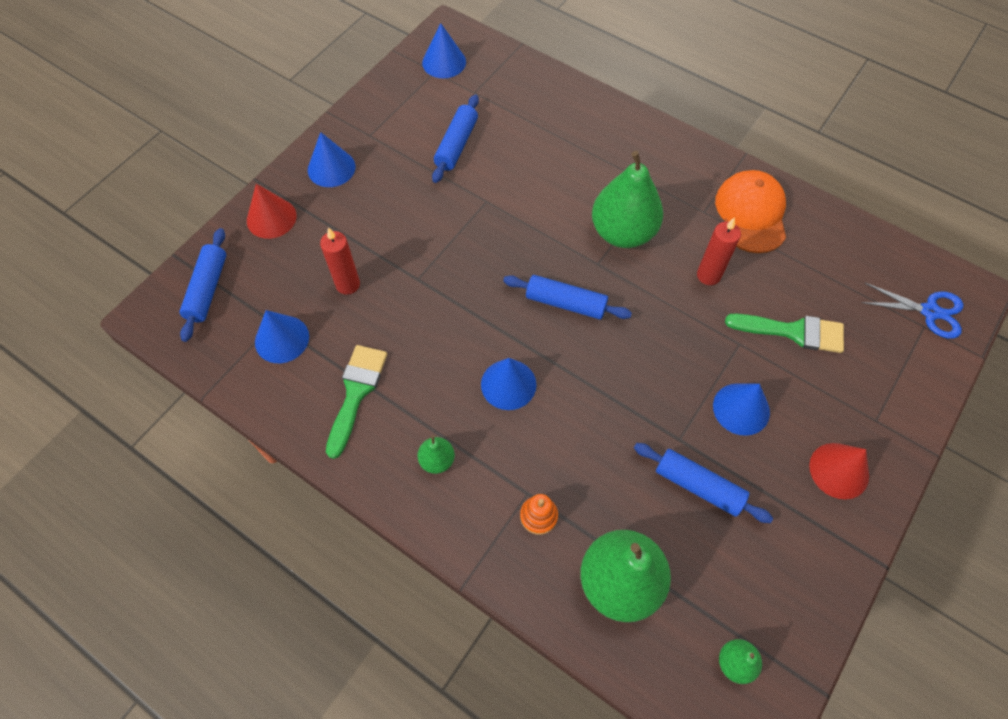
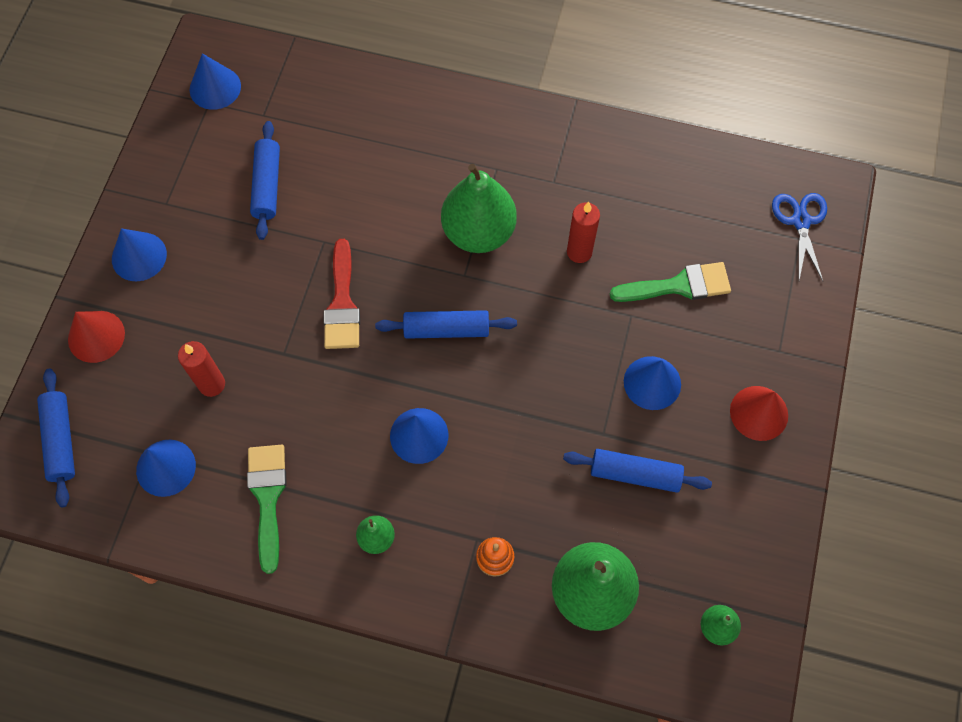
camera: 20 degrees left, 5 degrees up
(483, 254) = (342, 303): none -> red brush
(751, 214) = (601, 169): orange cap -> none
(929, 312) = (800, 221): blue scissors -> blue scissors turned 90 degrees counterclockwise

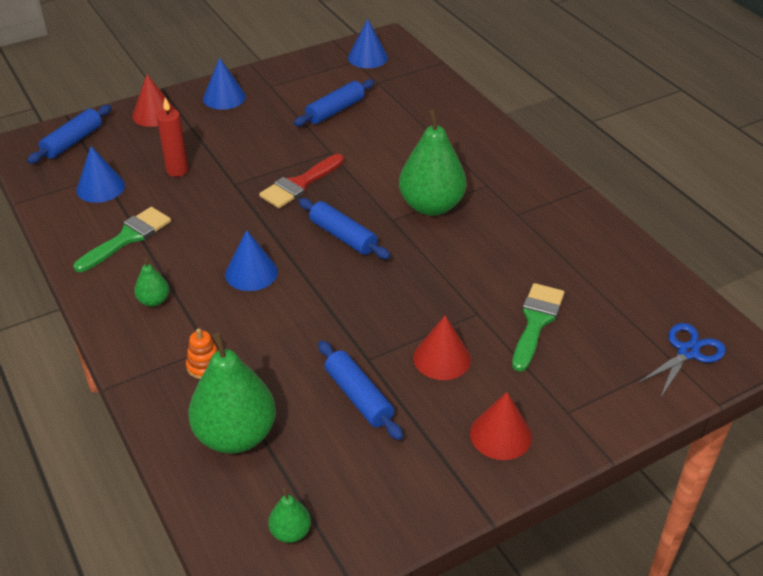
camera: 45 degrees right, 25 degrees down
(579, 252) = (486, 258): red candle -> none
(652, 382) = (442, 358): blue cone -> red cone
(678, 285) = (536, 322): green brush -> green brush turned 105 degrees counterclockwise

